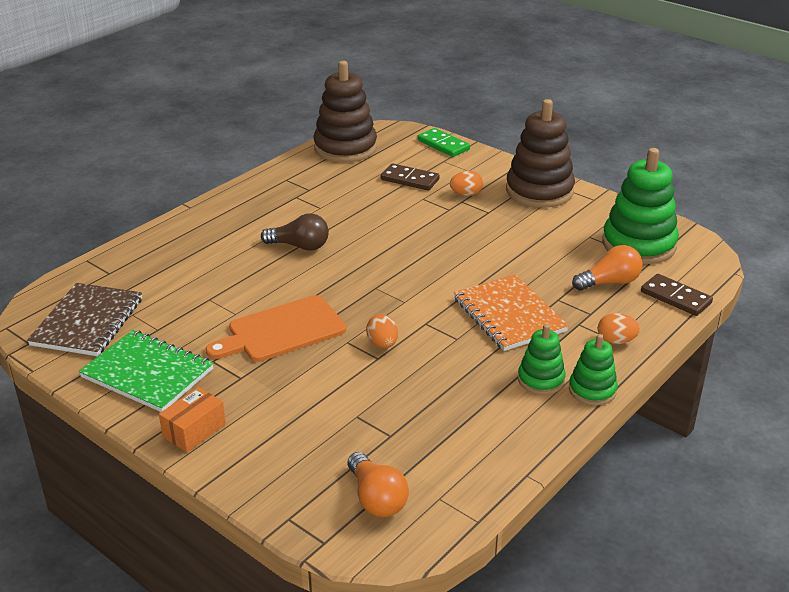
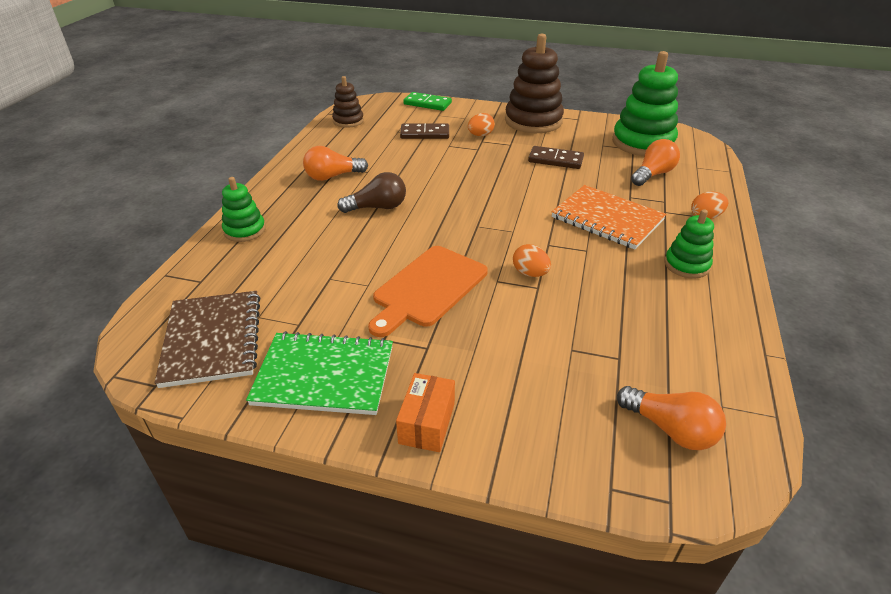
camera: 25 degrees left, 5 degrees up
(284, 205) = (333, 176): none -> orange light bulb
(345, 148) = (348, 121): brown stacking toy -> brown stacking toy, size x0.54
(592, 390) = (732, 261): green stacking toy -> green stacking toy (245, 230)
(675, 297) = (709, 174): brown domino -> brown domino (555, 160)

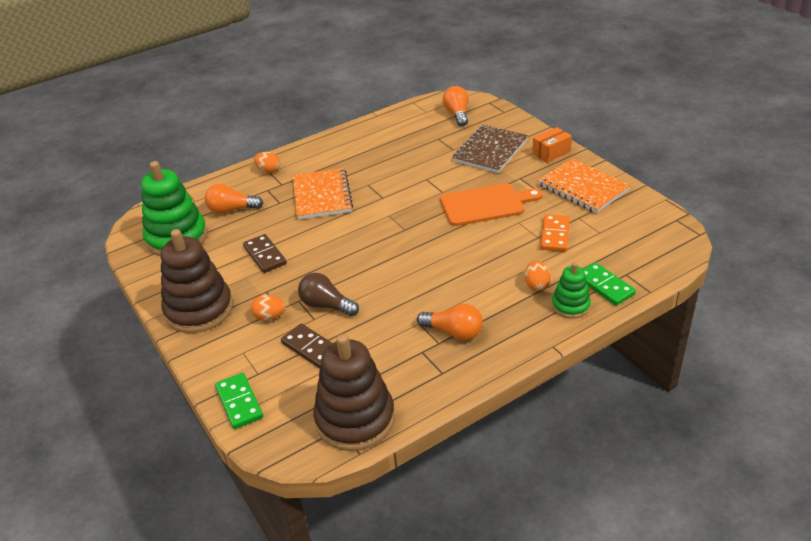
camera: 135 degrees left, 0 degrees up
(212, 339) = (634, 230): brown notebook -> brown notebook (490, 151)
(219, 260) = (605, 286): none -> green domino
(311, 289) = (555, 235): none -> orange domino
(324, 375) = (583, 187): green notebook -> orange notebook
(348, 121) = (355, 419): brown stacking toy -> brown stacking toy, size x1.86
(377, 207) = (452, 278): brown light bulb -> brown light bulb (326, 305)
(530, 273) = (419, 187): orange egg -> orange egg (536, 285)
(686, 265) = (334, 155): green stacking toy -> none

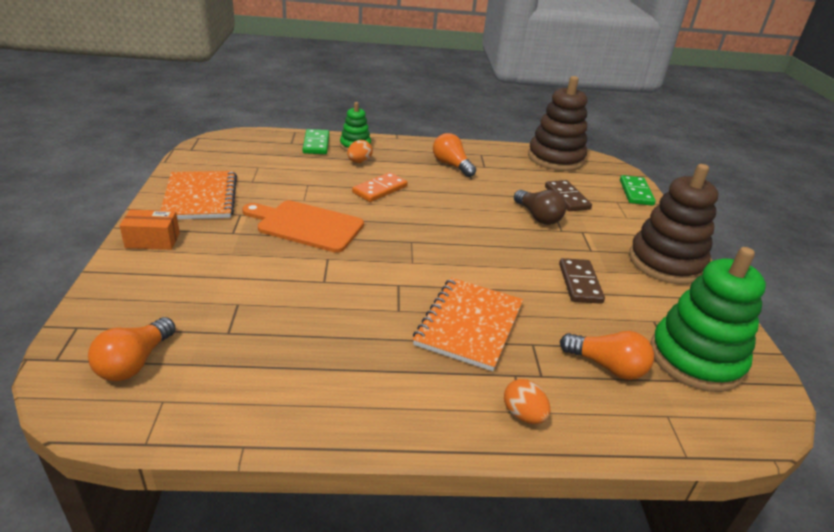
camera: 155 degrees left, 5 degrees down
(270, 317) = (594, 229): orange egg -> none
(490, 151) = (203, 277): brown notebook -> none
(555, 235) = (293, 179): orange domino -> orange domino (380, 189)

